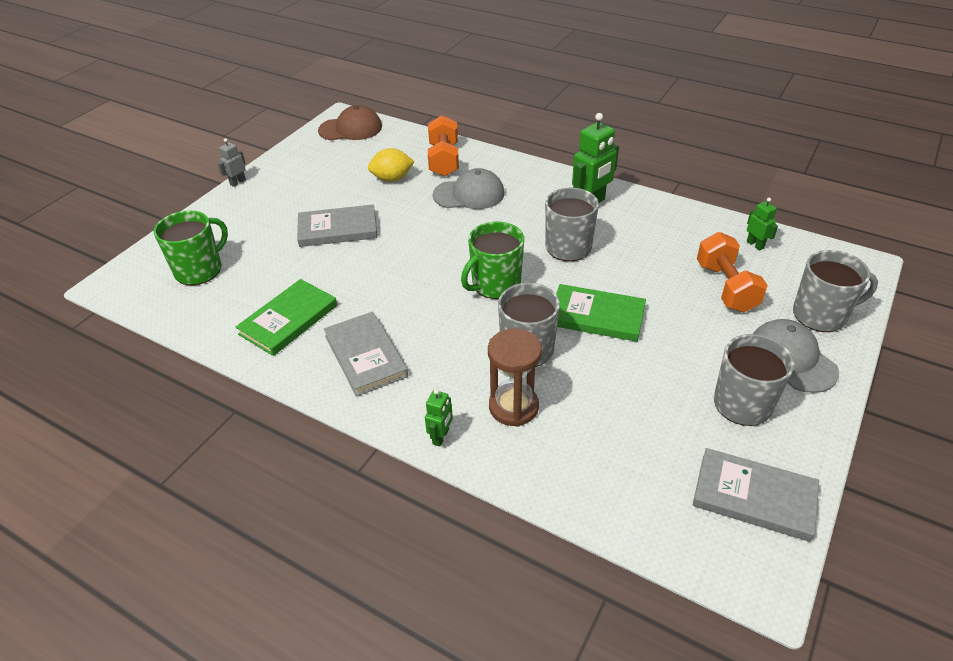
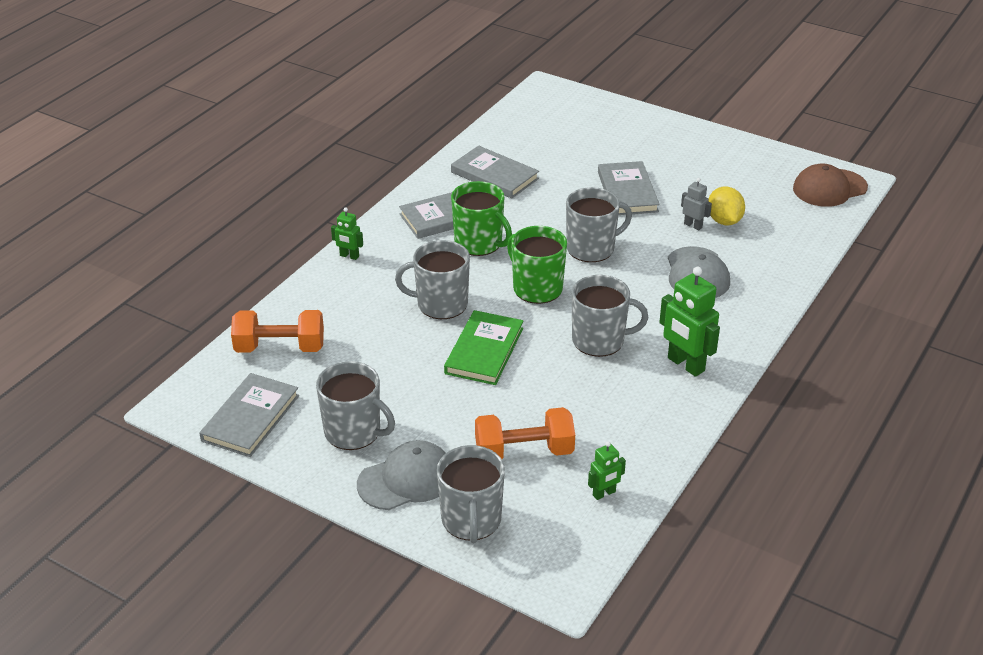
camera: 90 degrees right, 5 degrees down
(199, 270) = (564, 125): green mug -> green mug (479, 243)
(238, 182) = (706, 128): grey robot -> grey robot (693, 225)
(288, 320) = (494, 175): green book -> grey book
(350, 129) = (829, 188): brown cap -> brown cap turned 75 degrees clockwise
(430, 251) = (591, 248): none -> grey mug
(444, 160) = (769, 256): orange dumbbell -> orange dumbbell (280, 348)
(513, 407) = (374, 294): brown hourglass -> none

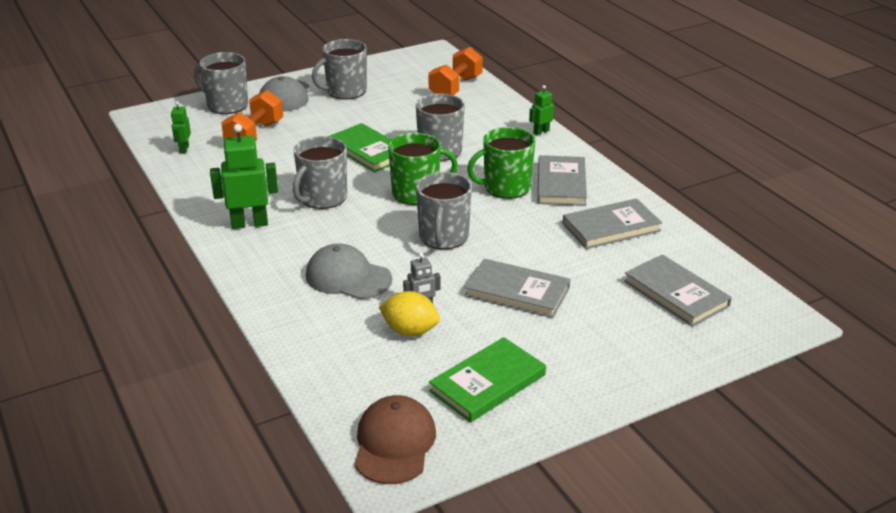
camera: 120 degrees right, 5 degrees down
(250, 418) = (397, 67): grey book -> grey book (676, 293)
(737, 173) = (487, 383): none -> green book

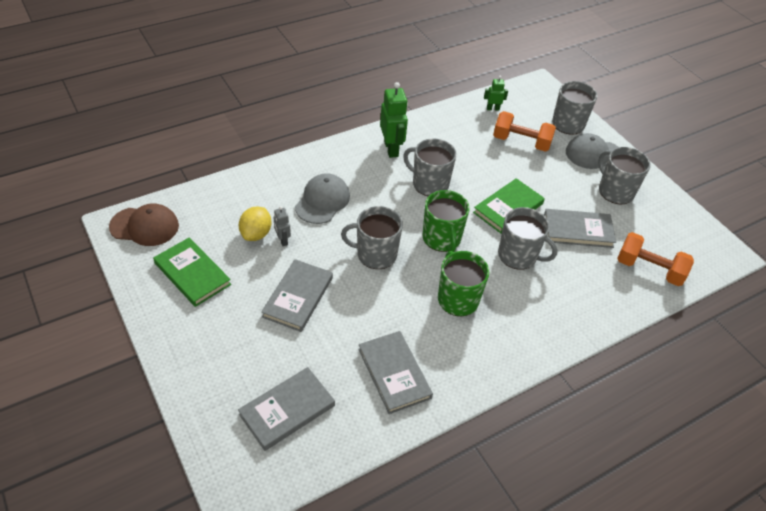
camera: 85 degrees right, 15 degrees up
(541, 132) = (570, 334): green robot -> none
(561, 184) = (468, 341): grey book -> grey book (578, 230)

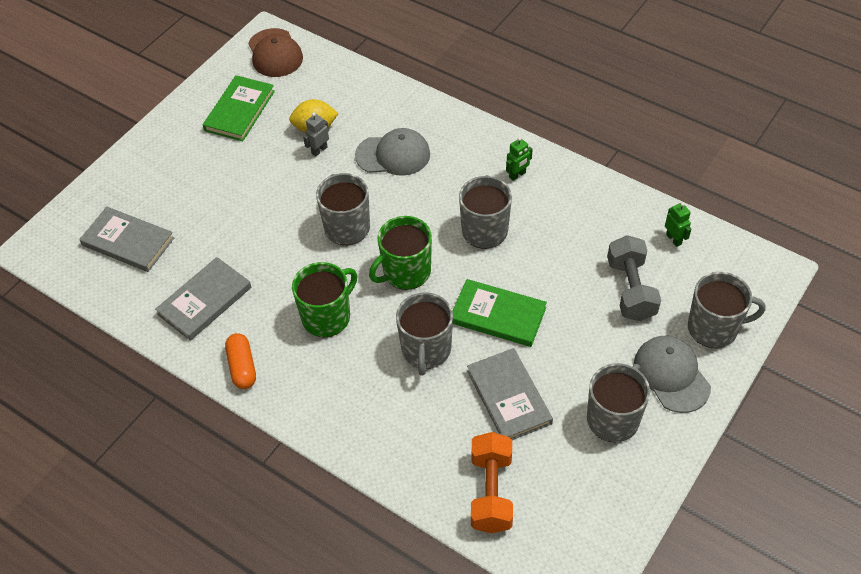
camera: 70 degrees right, 5 degrees up
(298, 297) = (255, 193): grey book -> none
(391, 149) = (517, 175): green robot -> green robot, size x0.53
(478, 371) = (242, 367): none -> orange capsule
(521, 142) = (631, 289): orange dumbbell -> grey dumbbell

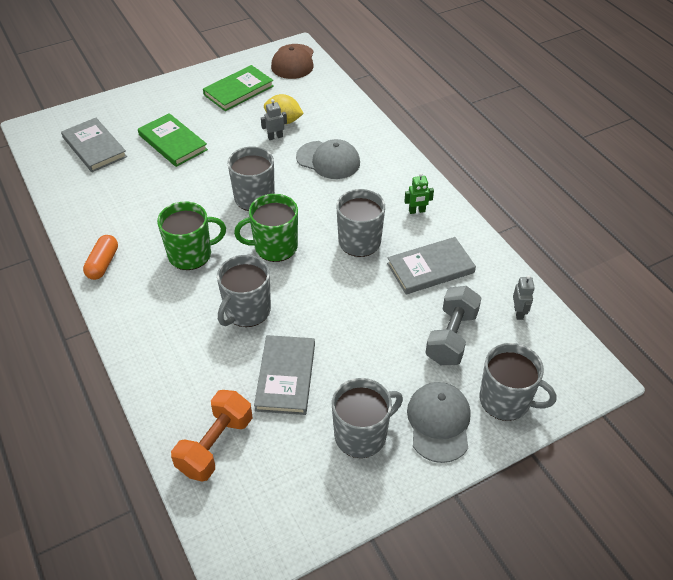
camera: 25 degrees right, 5 degrees down
(205, 301) = (114, 207): grey book -> grey book (430, 268)
(498, 315) = (323, 309): green book -> green book (173, 142)
(674, 239) = (518, 313): green robot -> grey robot

